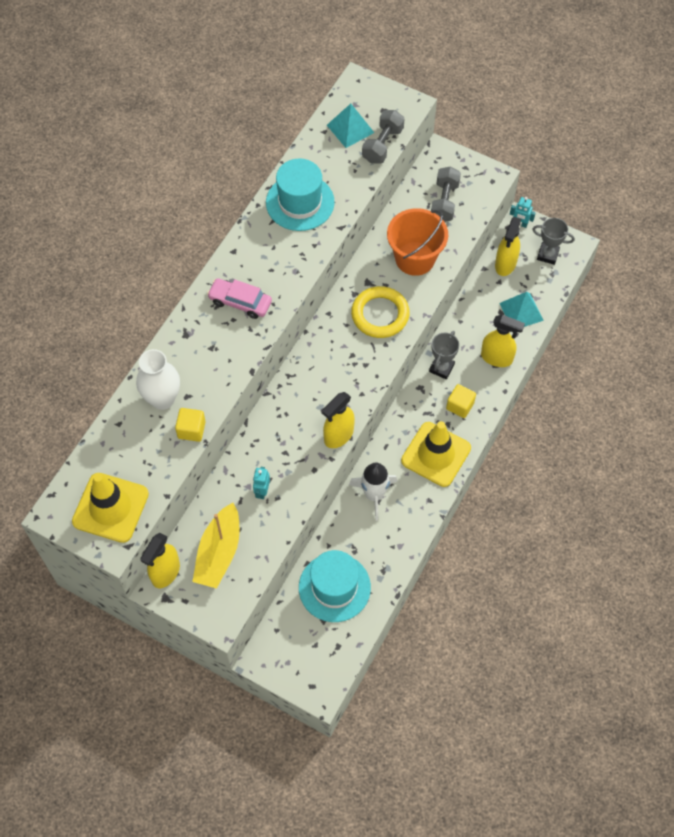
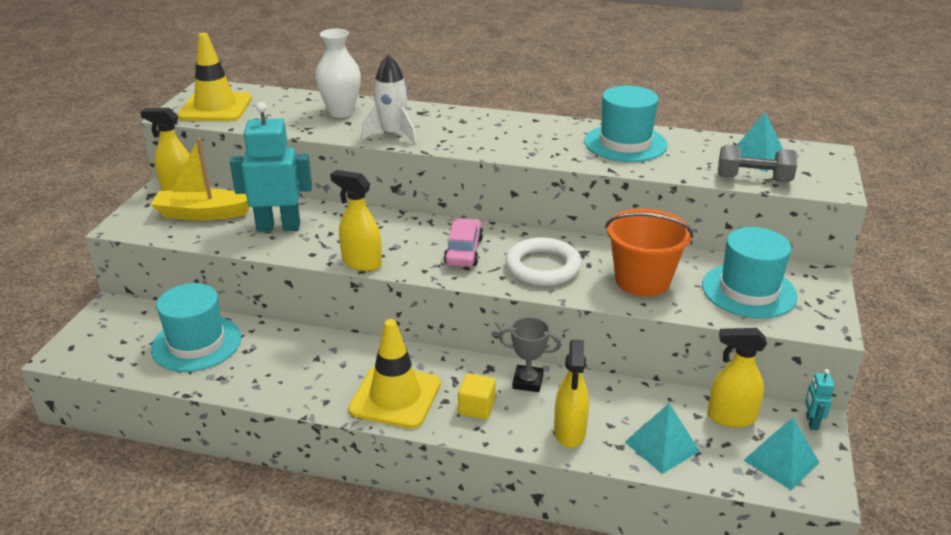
camera: 75 degrees right, 30 degrees down
(191, 430) = (309, 129): yellow cube -> none
(240, 302) = (473, 131): pink car -> pink car (464, 251)
(262, 491) = (278, 227): turquoise robot -> turquoise robot, size x2.28
(374, 495) = (324, 354): white rocket -> white rocket (392, 134)
(380, 314) = (542, 267): yellow ring -> white ring
(444, 202) = (748, 291): grey dumbbell -> turquoise hat
(548, 255) = (781, 461): grey trophy -> turquoise pyramid

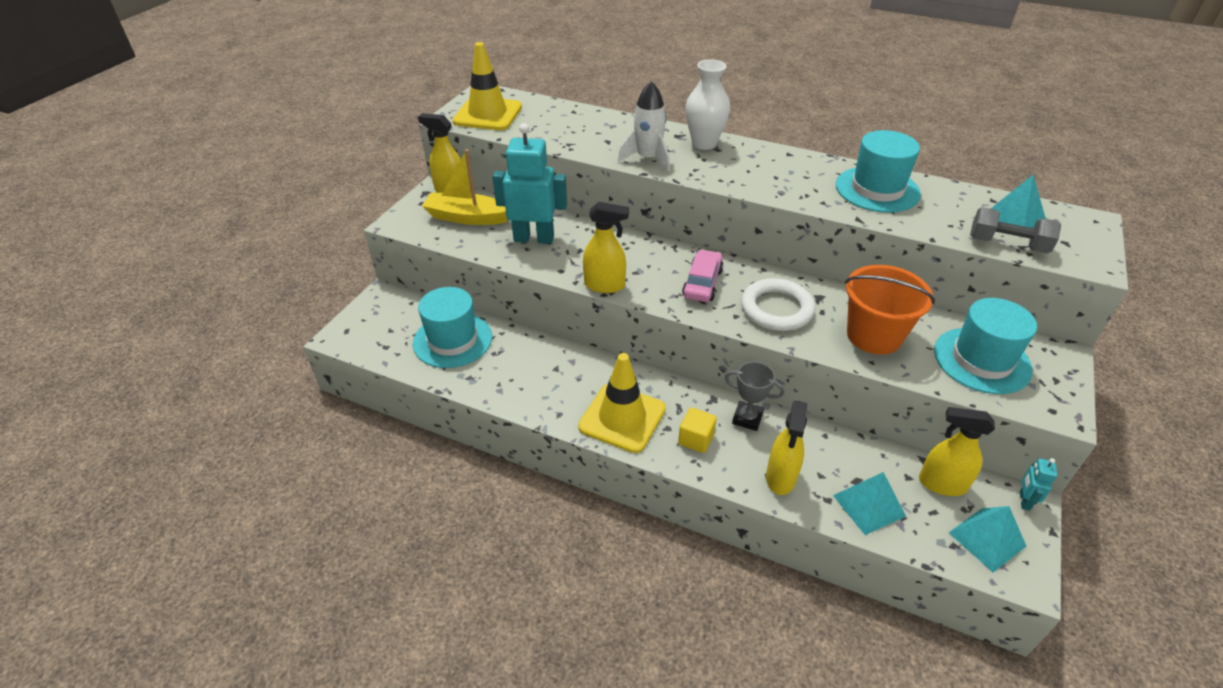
camera: 10 degrees right, 10 degrees up
(341, 112) = (602, 129): white vase -> white vase (704, 143)
(361, 263) = (605, 285): yellow spray bottle -> yellow spray bottle turned 150 degrees clockwise

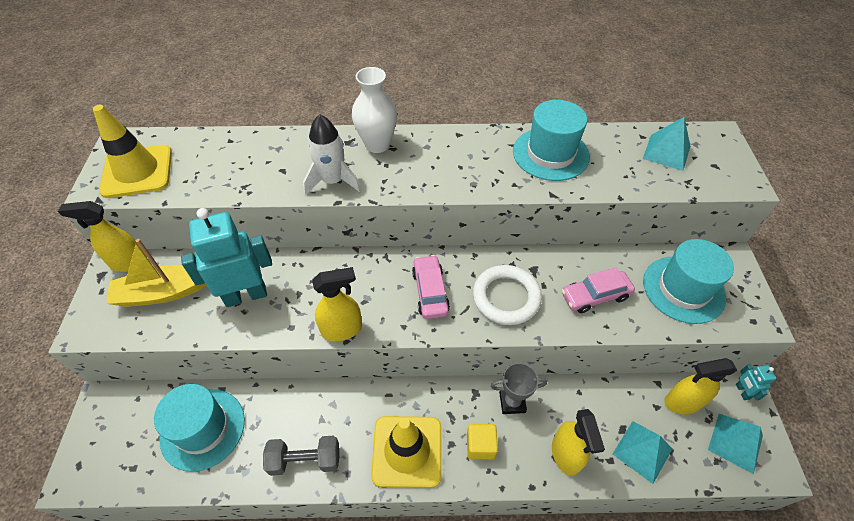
camera: 25 degrees left, 10 degrees up
(874, 335) = (595, 296): orange bucket -> pink car
(1007, 244) = (677, 183): grey dumbbell -> grey dumbbell (305, 460)

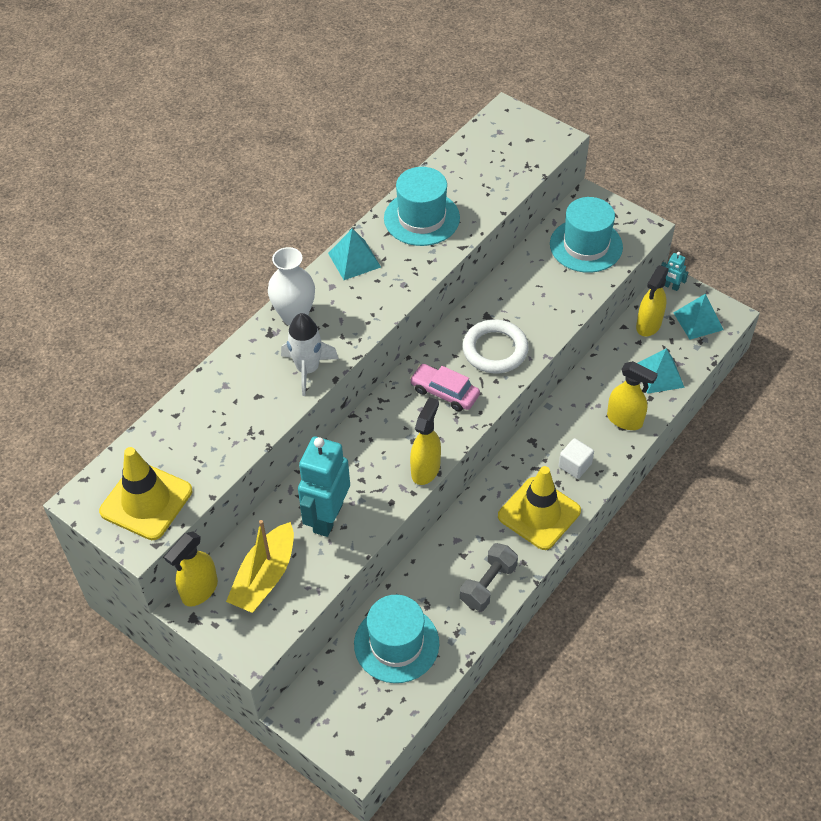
camera: 50 degrees left, 0 degrees up
(480, 445) = (575, 465): yellow cube -> white cube
(512, 402) = (560, 423): grey trophy -> none
(595, 296) = (543, 298): pink car -> none
(666, 152) = (490, 154): turquoise pyramid -> turquoise pyramid (354, 260)

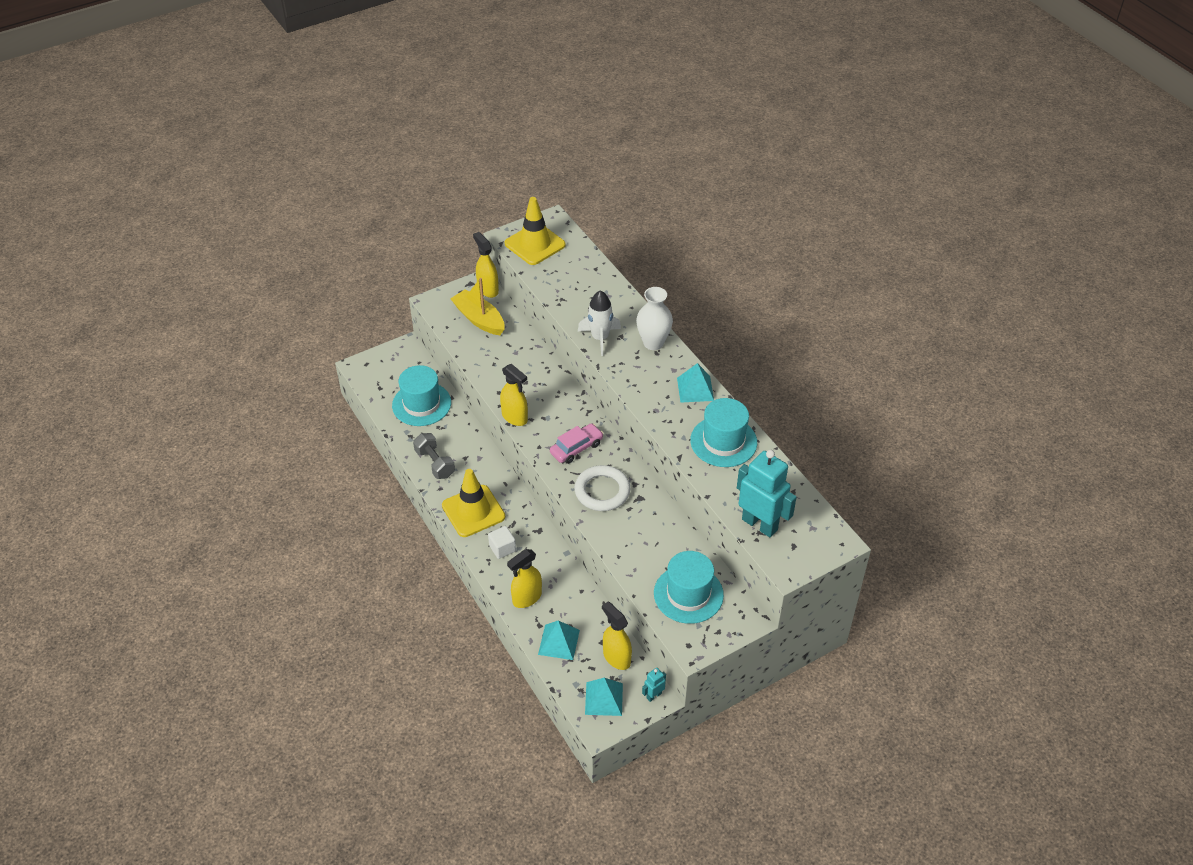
camera: 110 degrees right, 5 degrees down
(327, 517) = (505, 358): turquoise robot -> turquoise robot (760, 524)

